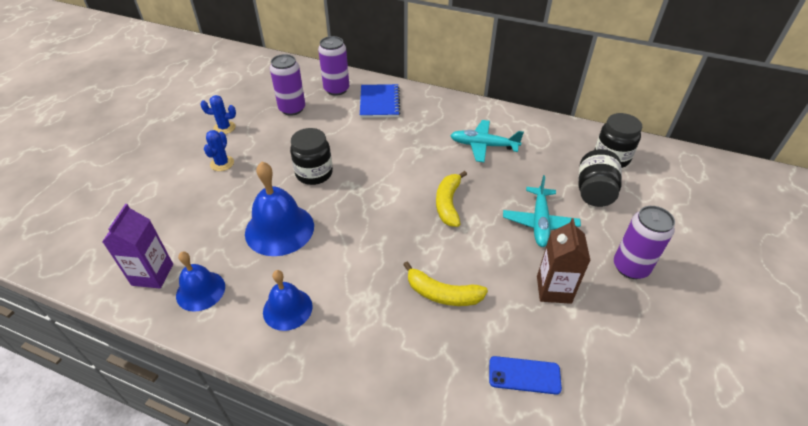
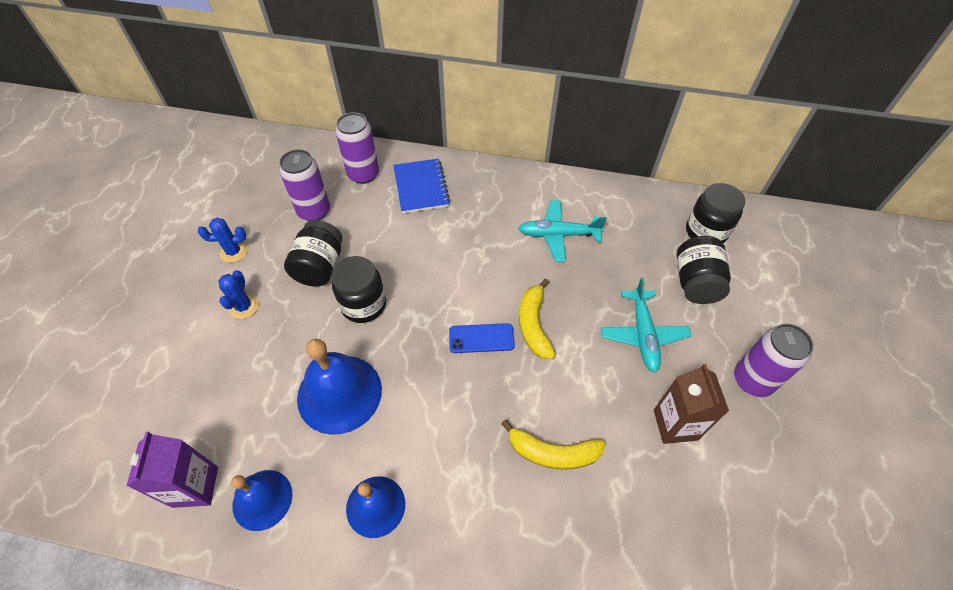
camera: 10 degrees left, 10 degrees up
(287, 145) = (320, 267): none -> black jar
(524, 375) = (664, 545): blue phone -> blue phone (481, 338)

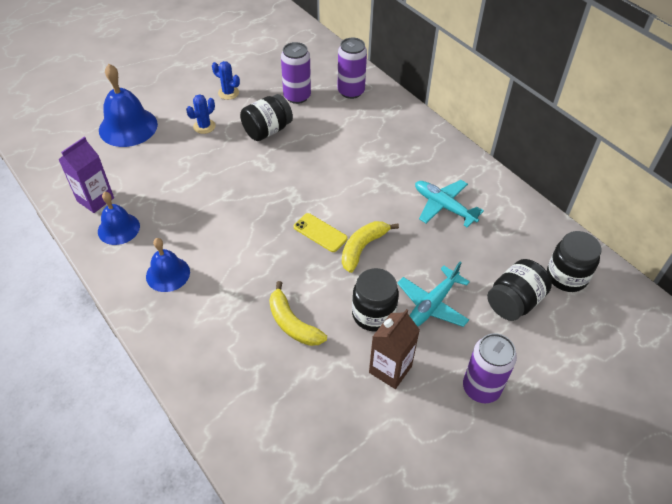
camera: 40 degrees right, 5 degrees down
(339, 393) = (208, 205): blue bell -> blue bell (128, 127)
(363, 305) = (270, 167): black jar -> black jar (373, 314)
(421, 187) = (380, 121): blue notebook -> none
(481, 338) = (320, 232): blue phone -> yellow phone

